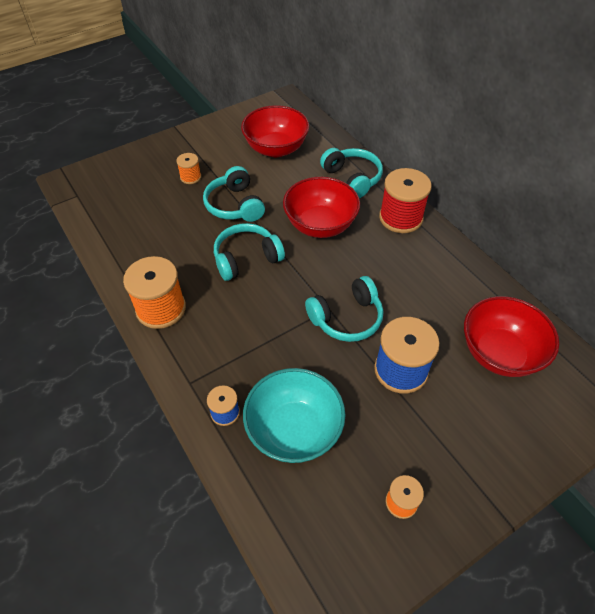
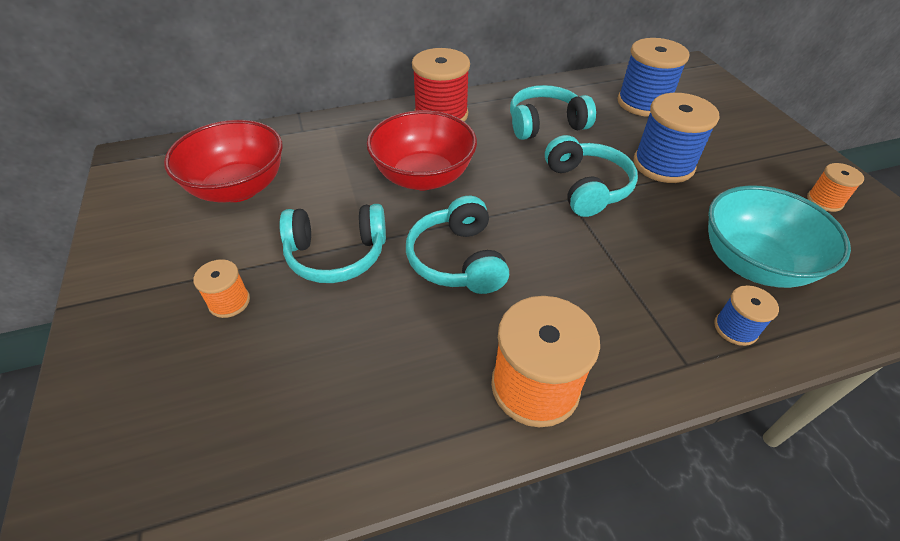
camera: 75 degrees left, 5 degrees down
(352, 178) = (352, 134): turquoise headphones -> turquoise headphones (545, 124)
(499, 353) = (643, 103): red bowl -> blue spool

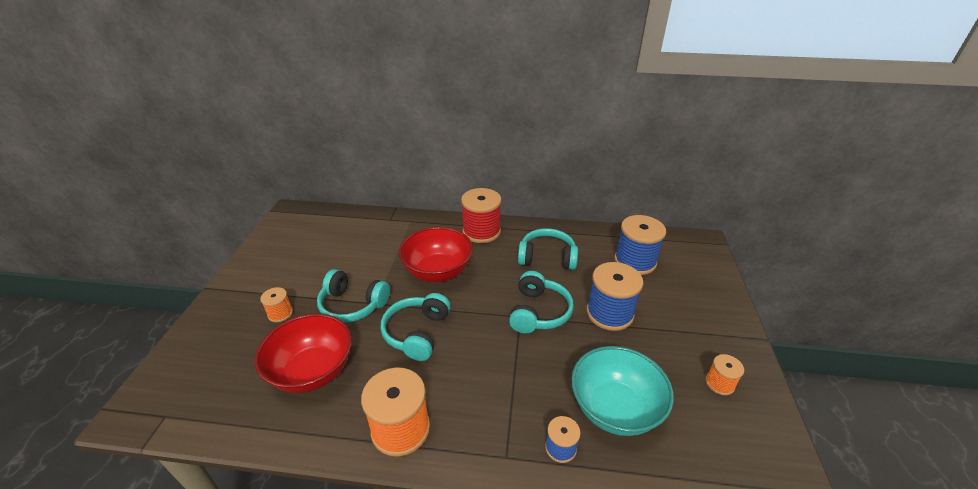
camera: 25 degrees right, 10 degrees down
(238, 188) = (330, 247): red bowl -> red bowl (313, 371)

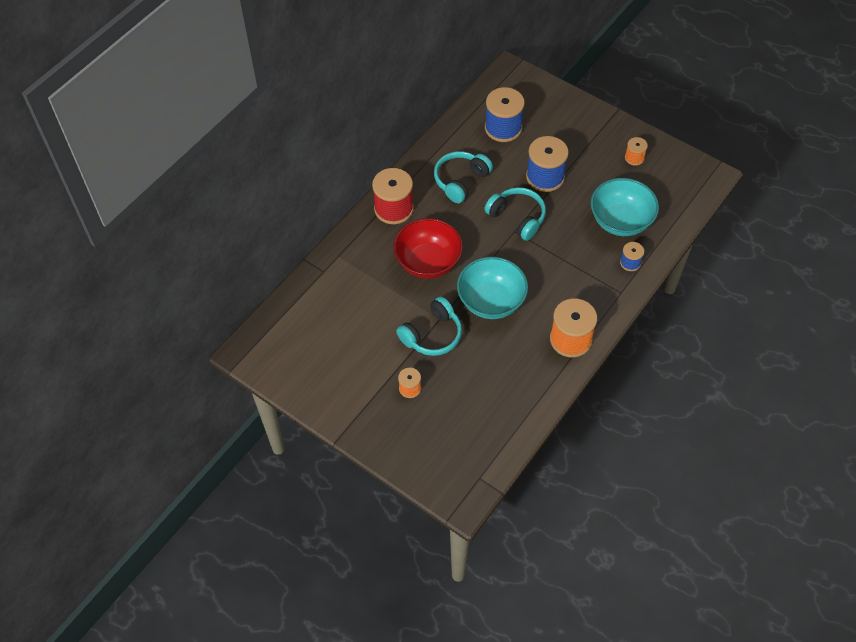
camera: 60 degrees left, 20 degrees up
(313, 371) = (490, 378): red bowl -> none
(417, 333) = (491, 301): turquoise headphones -> turquoise bowl

